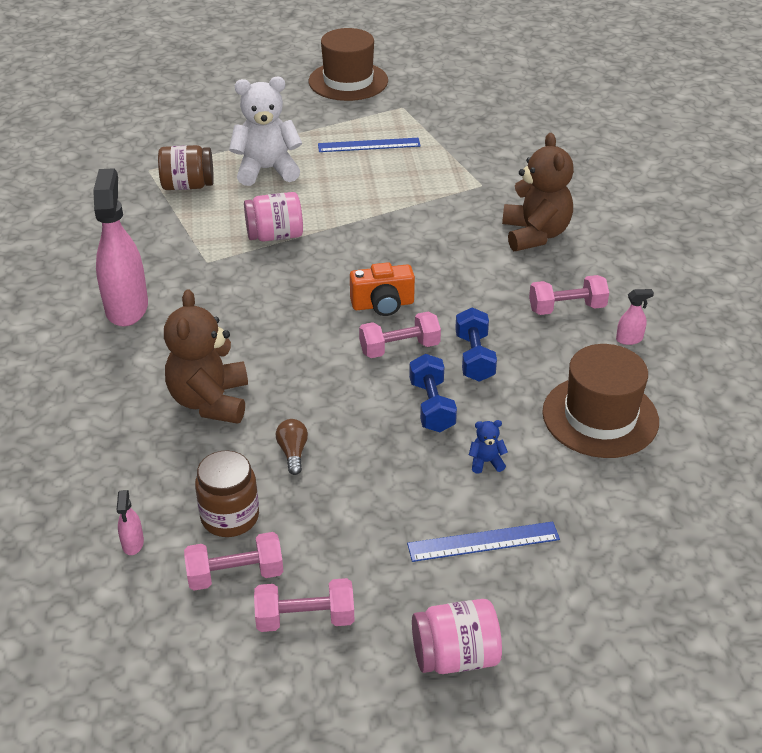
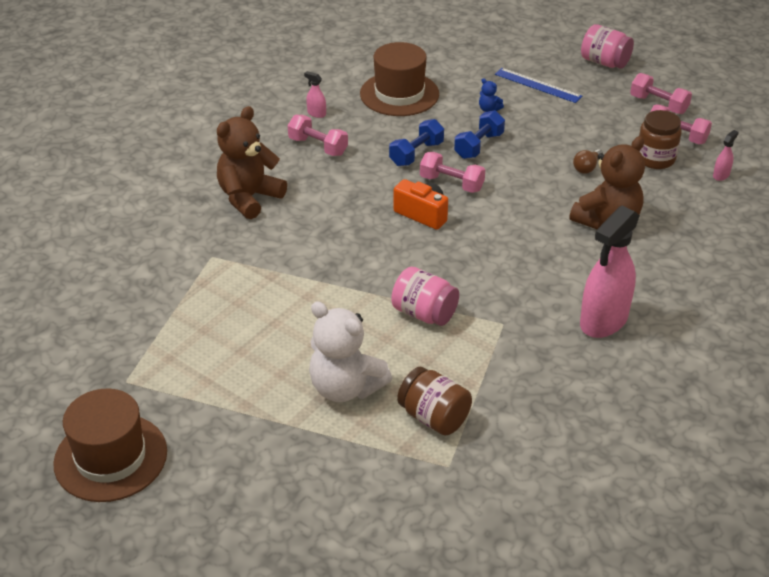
camera: 135 degrees left, 0 degrees up
(369, 145) = (225, 355): blue ruler -> none

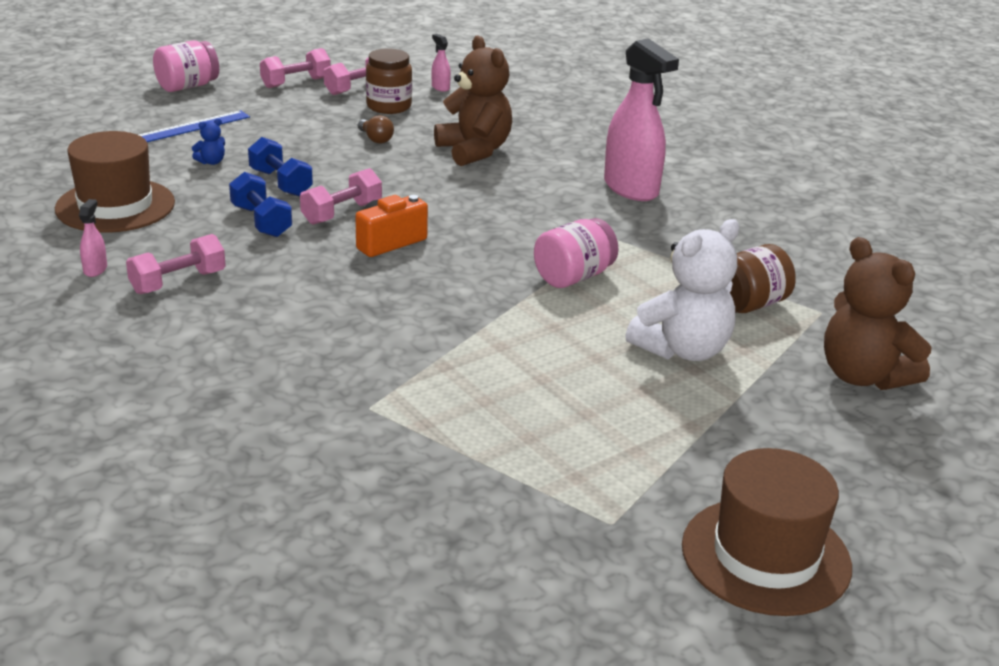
camera: 75 degrees left, 10 degrees down
(249, 198) = (253, 355): brown teddy bear -> brown teddy bear (863, 376)
(316, 113) = (95, 269): pink spray bottle -> pink spray bottle turned 135 degrees clockwise

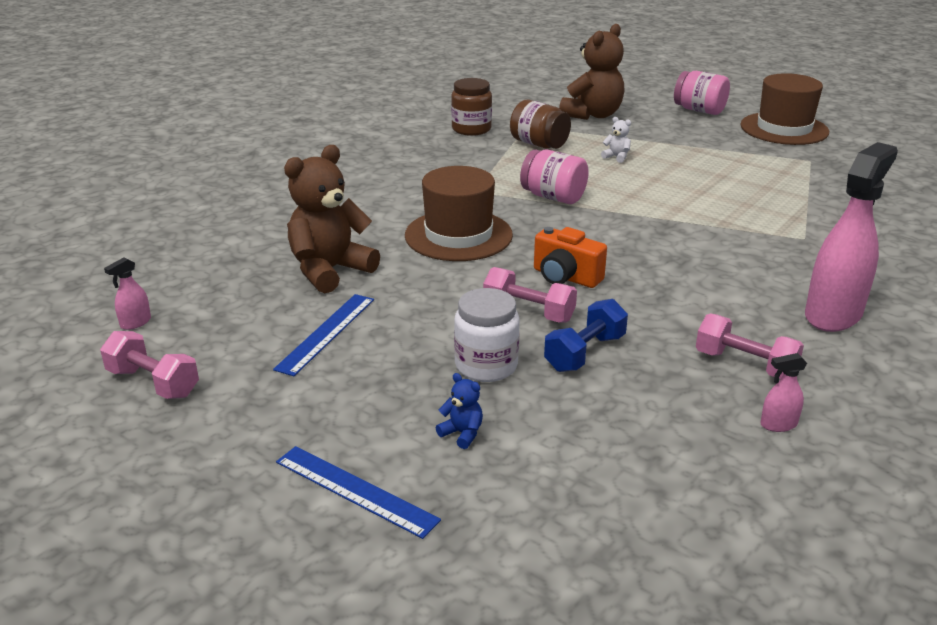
camera: 105 degrees left, 0 degrees up
(115, 206) = (636, 468): brown hat -> brown hat (458, 235)
(187, 86) = (182, 557): pink jar -> pink jar (699, 110)
(280, 183) = (486, 366): blue dumbbell -> white jar
(296, 83) = (140, 443): pink dumbbell -> none
(375, 139) = (326, 333): brown light bulb -> blue ruler
(389, 106) = (215, 346): brown jar -> brown jar (471, 129)
(631, 189) = (375, 192): pink spray bottle -> pink spray bottle (833, 314)
(683, 350) = (616, 157): white teddy bear -> white teddy bear, size x0.41

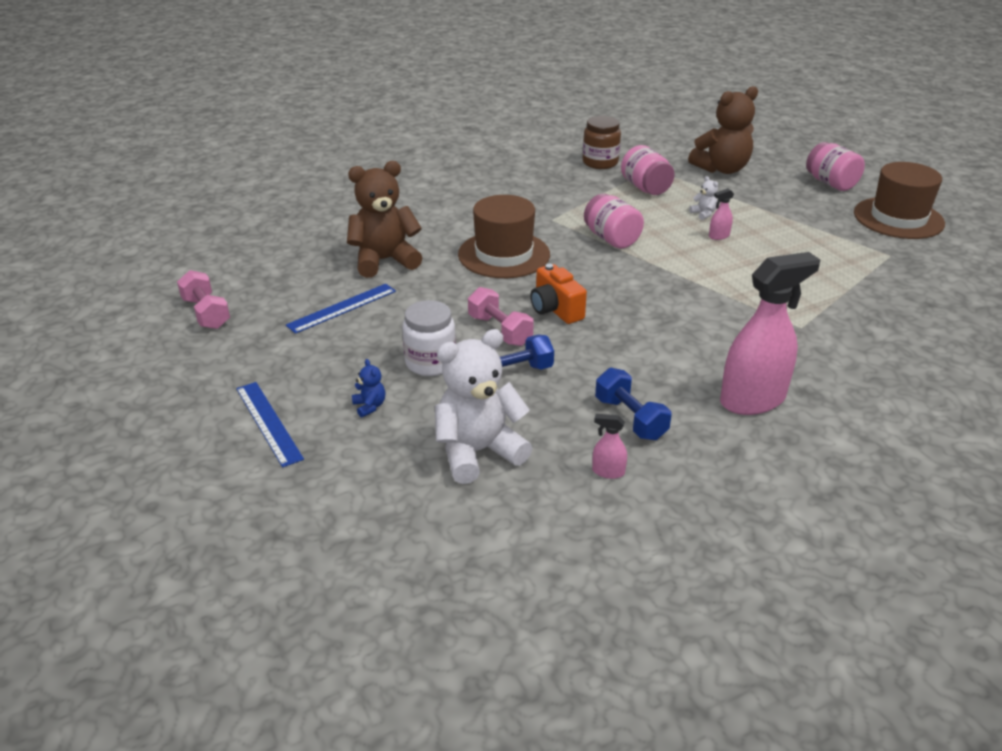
camera: 25 degrees right, 5 degrees up
(135, 323) = (227, 268): pink spray bottle -> pink spray bottle (718, 236)
(539, 144) = (645, 188): brown jar -> pink jar
(630, 446) = (478, 452): none -> white teddy bear
(745, 365) = (630, 418): pink dumbbell -> blue dumbbell

